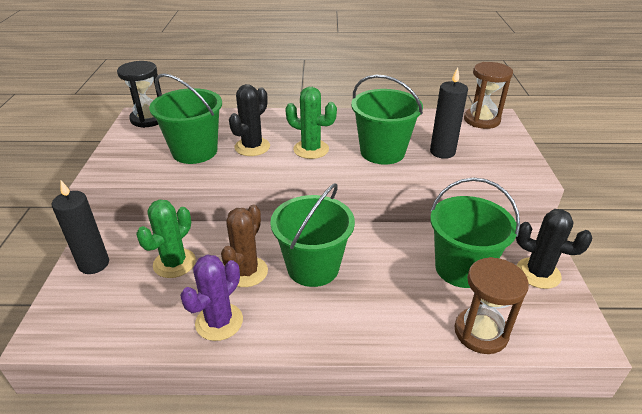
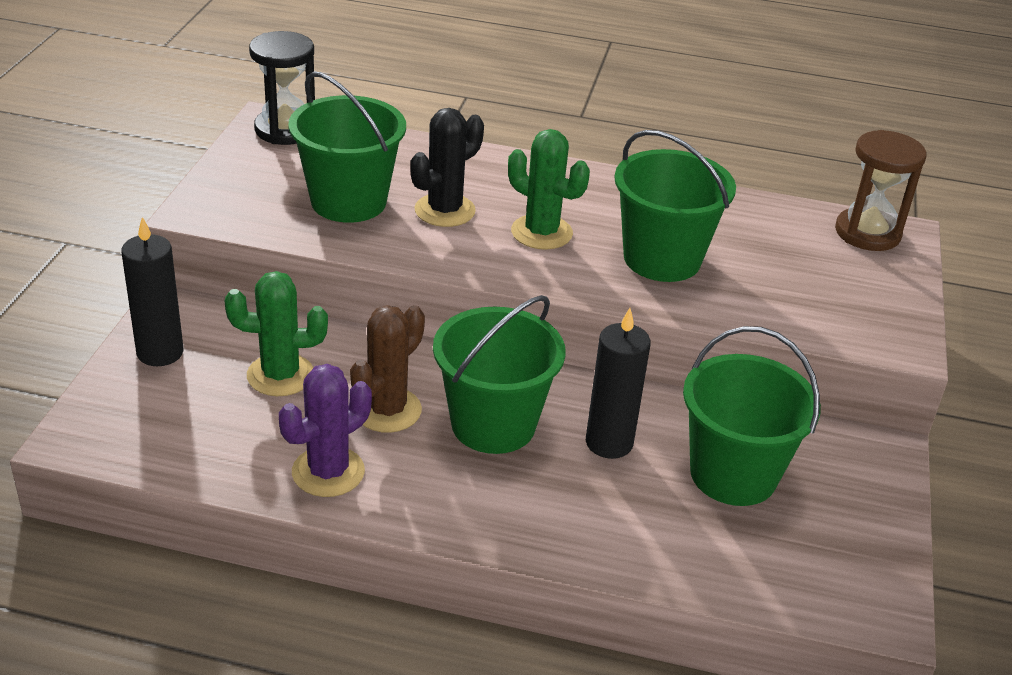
camera: 10 degrees right, 0 degrees up
(174, 263) = (280, 375): green cactus -> green cactus turned 45 degrees clockwise
(442, 152) = (766, 278): black candle -> black candle (609, 443)
(481, 332) = (720, 569): brown hourglass -> none
(538, 273) = (858, 507): black cactus -> none

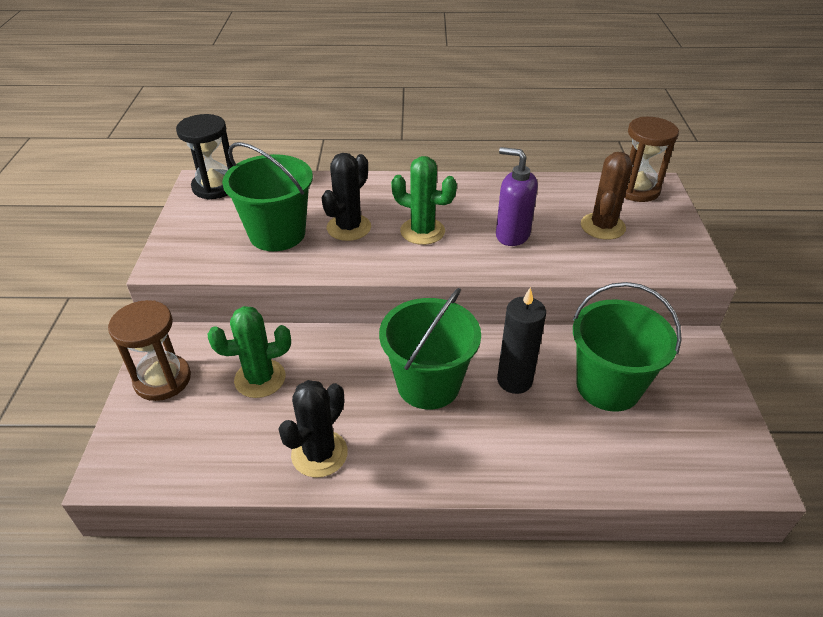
camera: 10 degrees left, 5 degrees up
(160, 352) = (162, 379): black candle -> brown hourglass
(328, 472) = (319, 454): purple cactus -> black cactus
(387, 410) = (348, 390): brown cactus -> brown cactus (602, 226)
(662, 259) = (512, 235): green bucket -> purple soap dispenser

